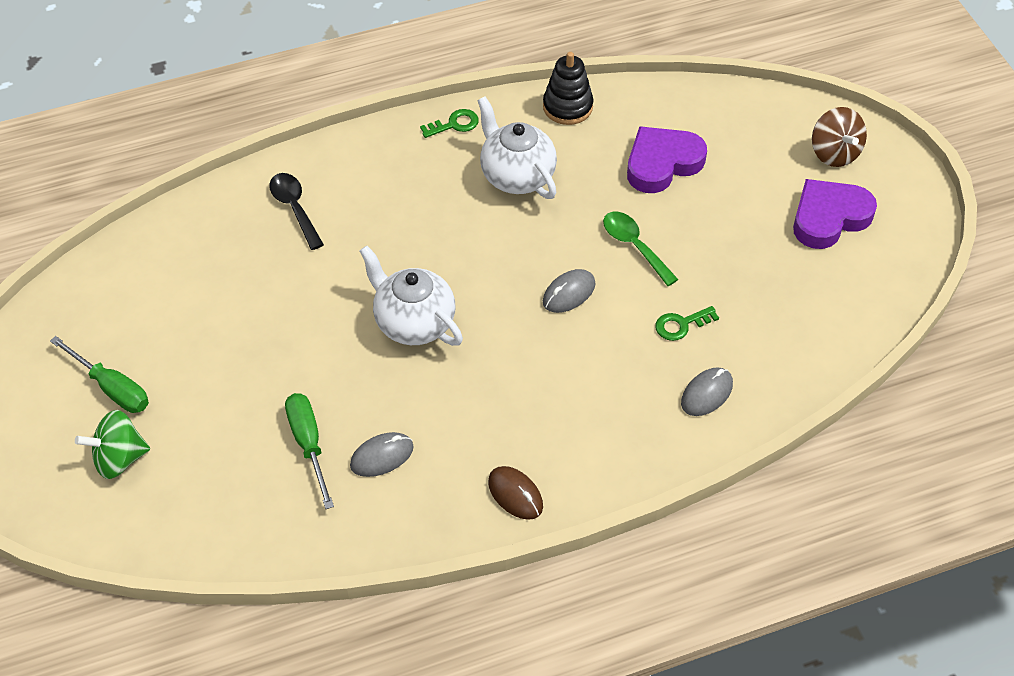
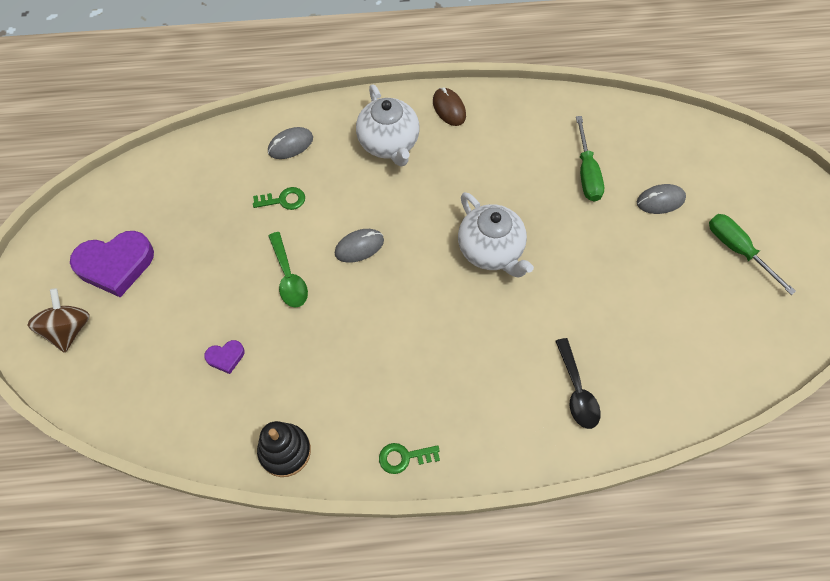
camera: 165 degrees left, 10 degrees up
(119, 458) = (727, 193): green spinning top -> none
(382, 456) = (535, 153): grey mouse -> grey mouse (660, 201)
(516, 175) = (363, 377): white teapot -> white teapot (389, 144)
(662, 163) = (226, 357): purple heart -> purple heart, size x0.47

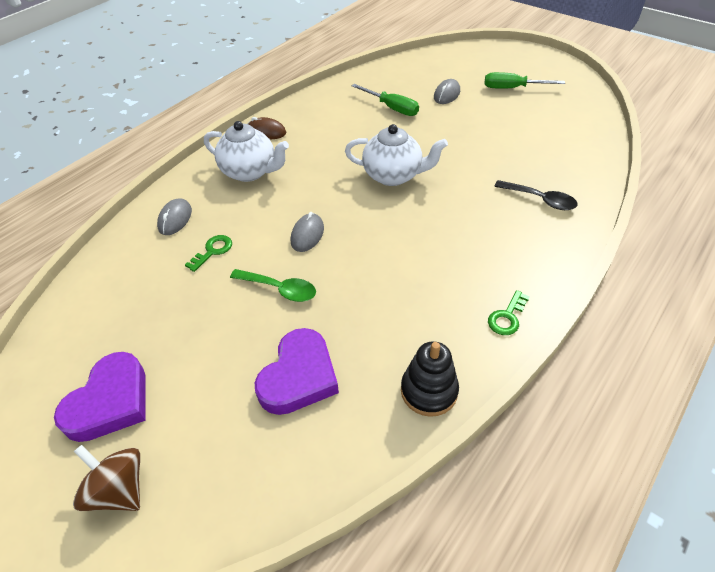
camera: 45 degrees left, 15 degrees down
(226, 357) = (299, 377): purple heart -> purple heart, size x2.13

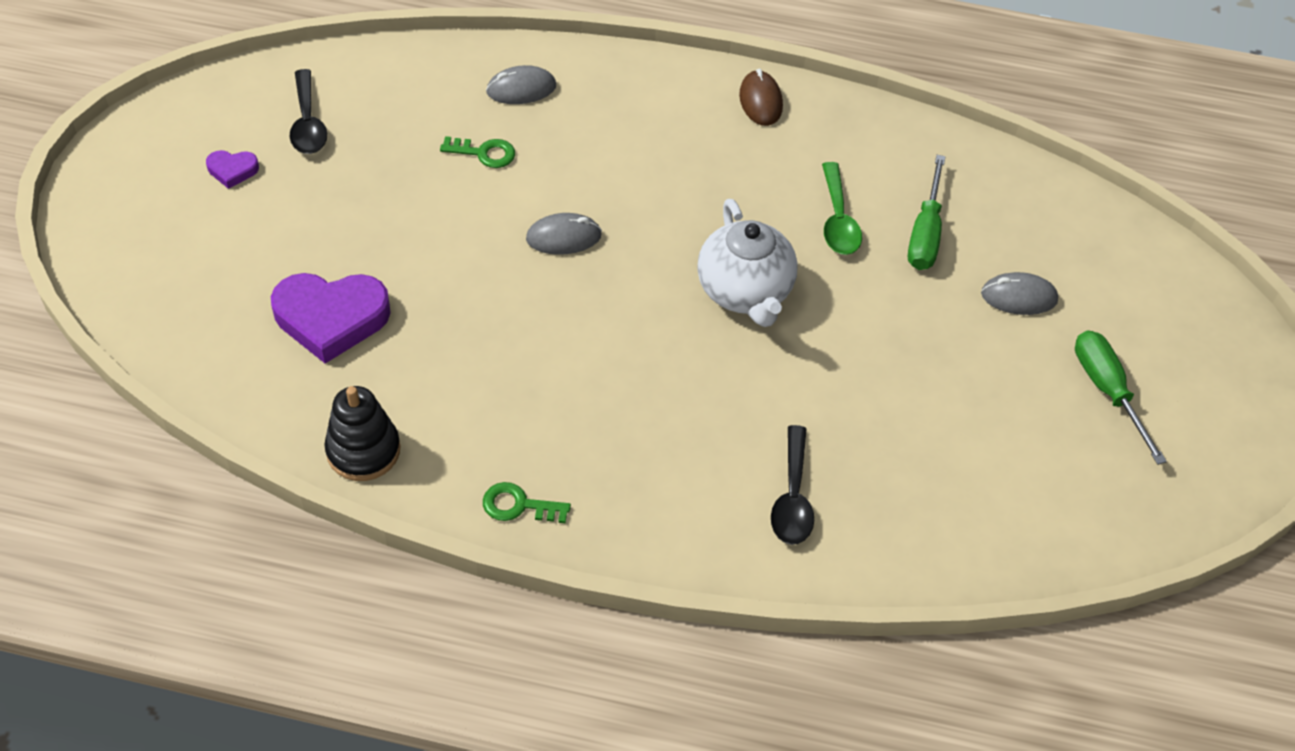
camera: 60 degrees right, 5 degrees up
(105, 338) = (308, 123): none -> black spoon
(110, 402) = (232, 170): purple heart -> purple heart, size x0.47
(119, 489) = (143, 228): brown spinning top -> none
(250, 172) = (657, 123): white teapot -> none
(280, 289) = (453, 247): green spoon -> green spoon (838, 220)

